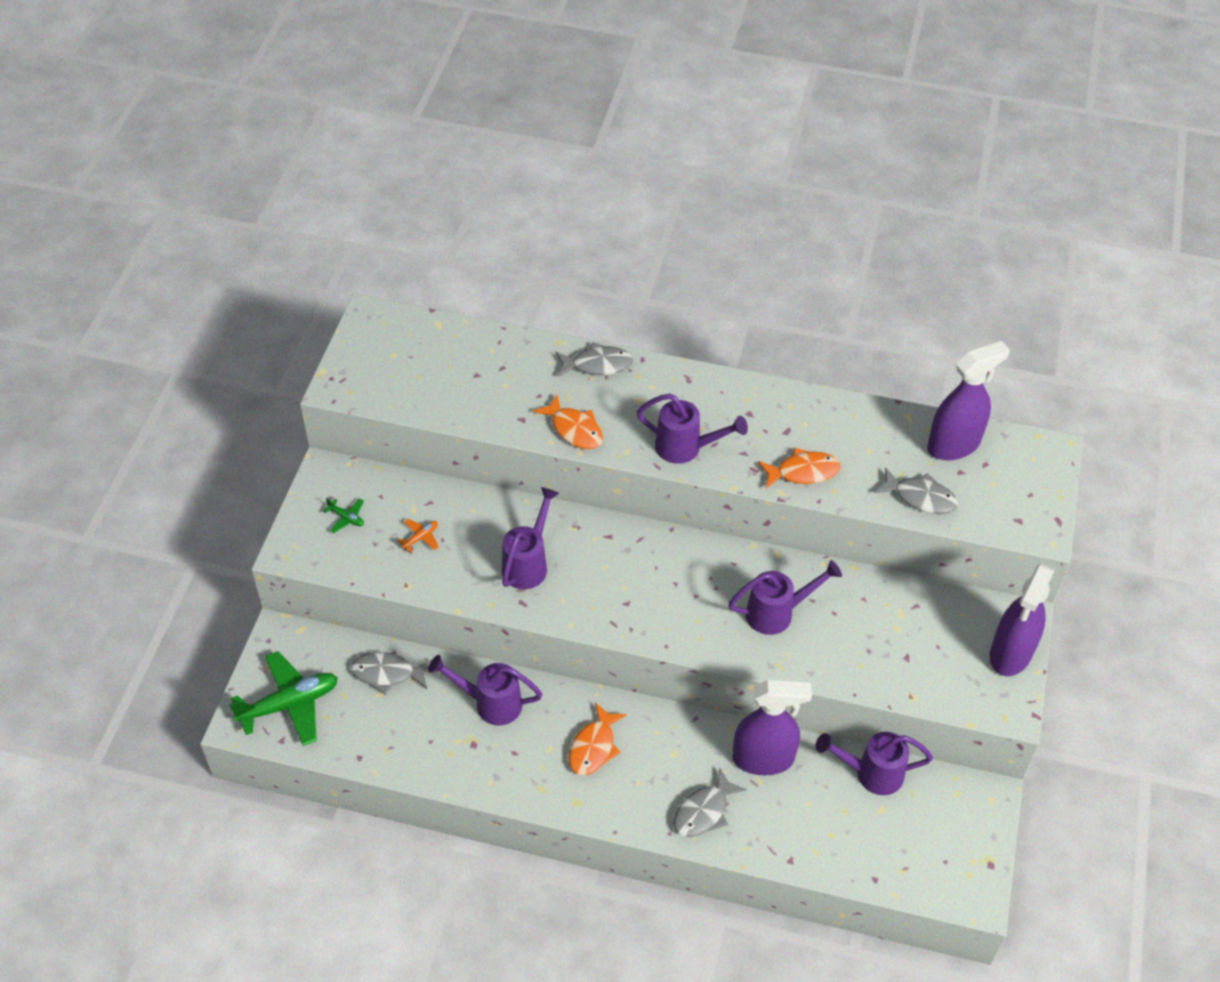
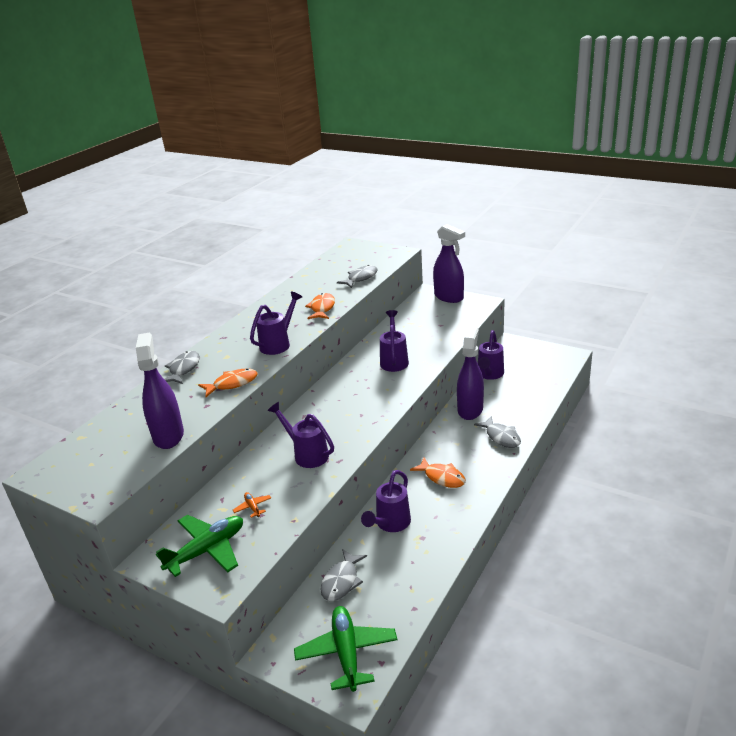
camera: 70 degrees left, 20 degrees down
(346, 518) = (207, 550): green plane -> green plane, size x2.30
(953, 445) = (331, 266): purple spray bottle -> purple spray bottle (168, 435)

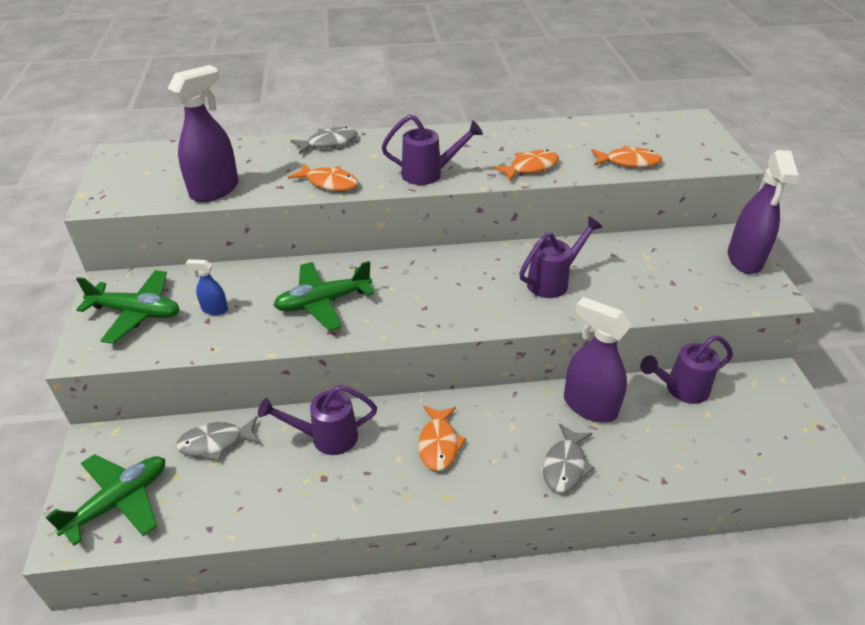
camera: 50 degrees right, 10 degrees up
(253, 507) = (214, 309): orange plane -> blue spray bottle
(306, 454) = (323, 302): purple watering can -> green plane
(360, 278) = (628, 162): grey fish -> orange fish
(470, 409) = (589, 406): purple spray bottle -> purple spray bottle turned 120 degrees counterclockwise

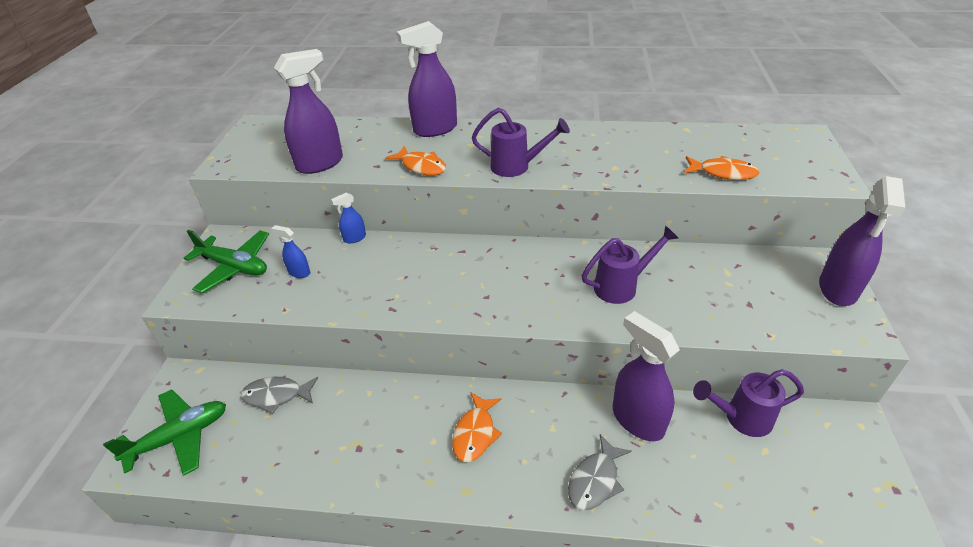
camera: 15 degrees right, 0 degrees up
(263, 267) = (354, 238): none -> blue spray bottle
(323, 302) = (395, 278): green plane -> none
(326, 437) = (373, 408): purple watering can -> none
(328, 143) = (435, 129): grey fish -> purple spray bottle
(530, 167) = (618, 169): orange fish -> none

